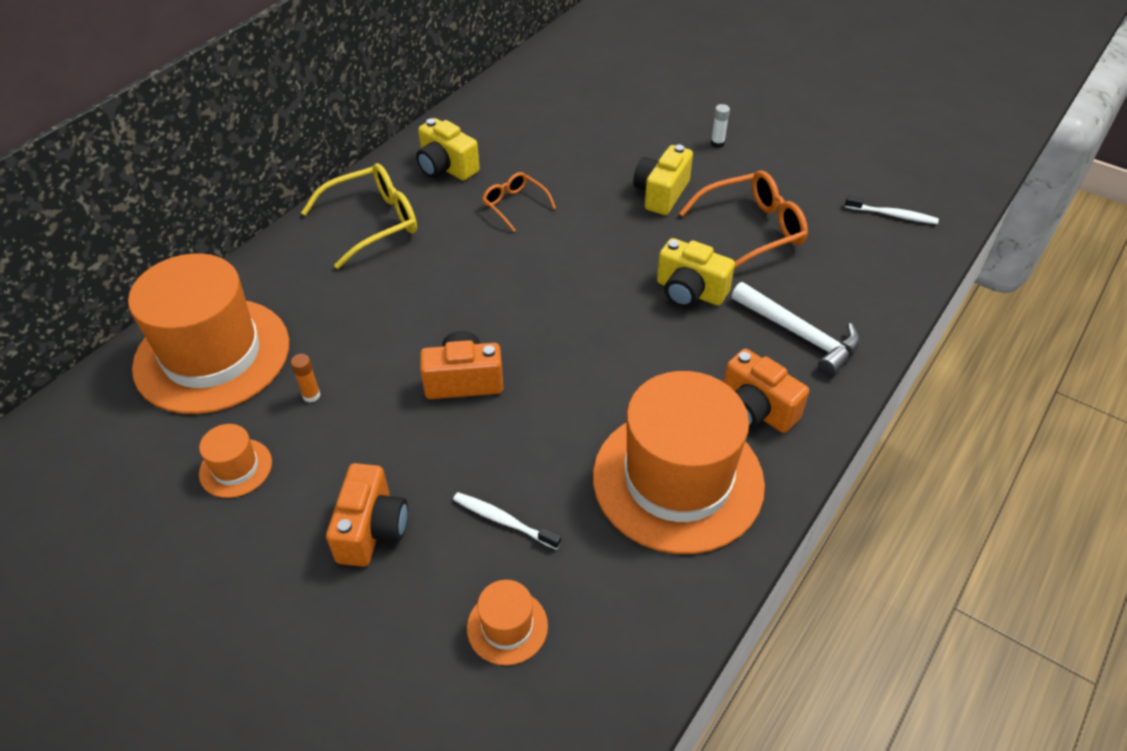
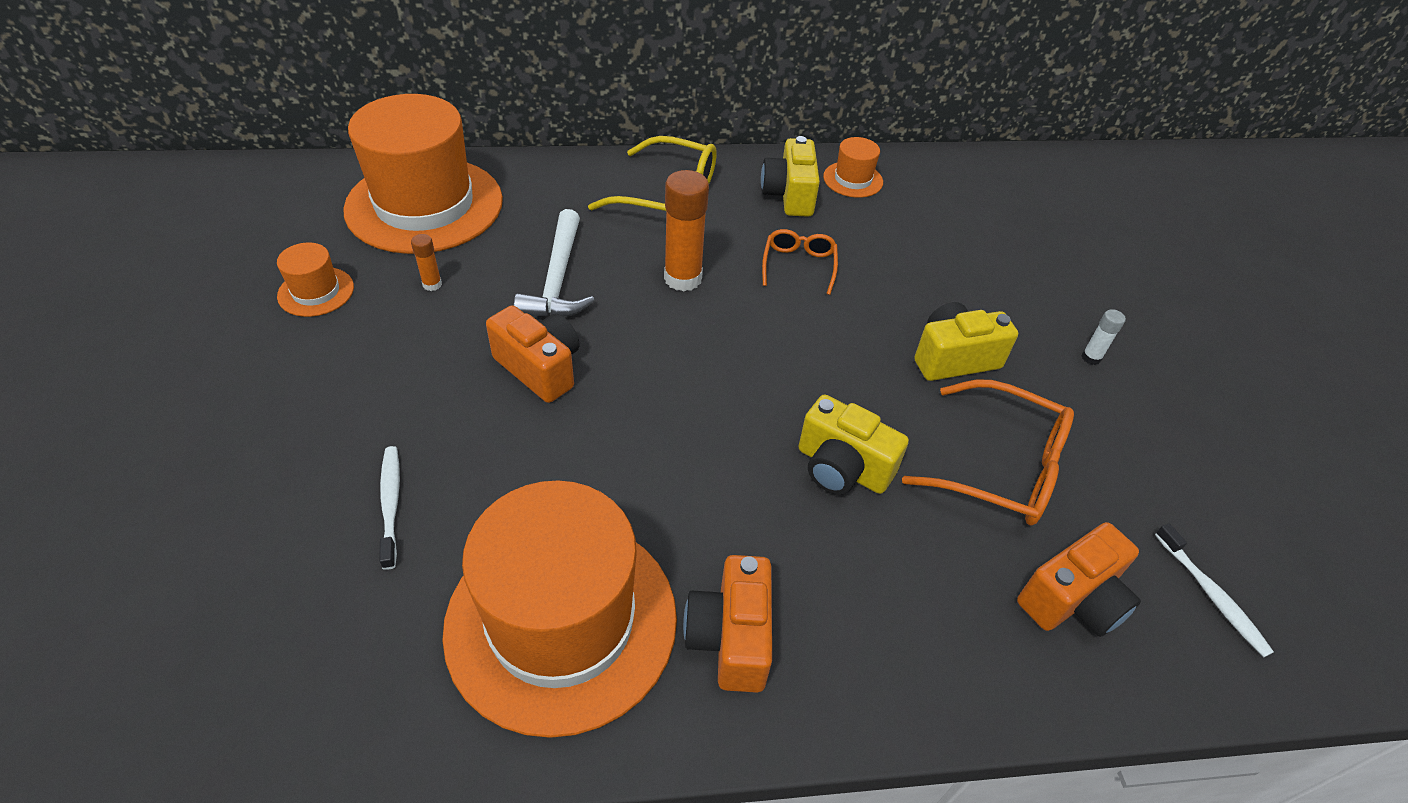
camera: 45 degrees right, 0 degrees up
(372, 529) = (311, 416): orange camera -> orange camera (1072, 600)
(462, 264) = (683, 278): none -> orange glue stick
(507, 626) = (260, 588): orange hat -> orange hat (853, 179)
(690, 292) = (842, 468): yellow camera -> yellow camera turned 45 degrees counterclockwise
(799, 334) = (893, 612): white hammer -> white hammer (558, 279)

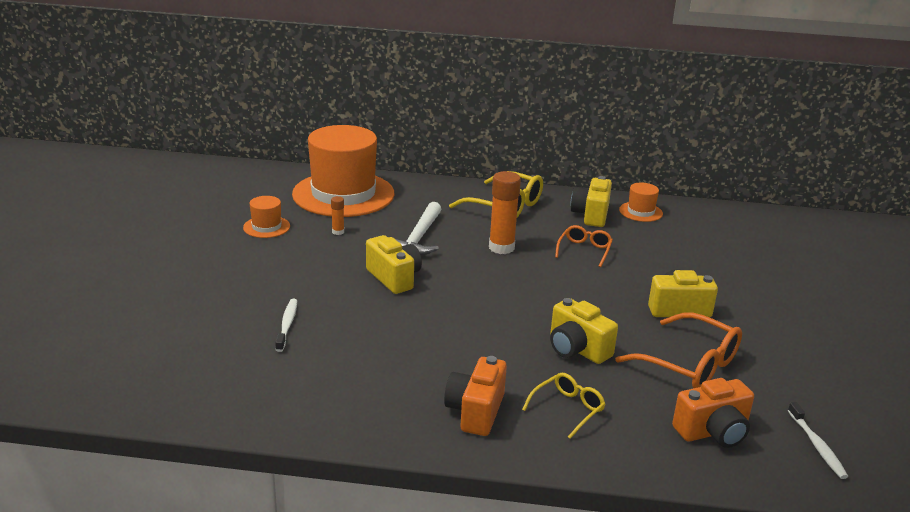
camera: 15 degrees right, 20 degrees down
(540, 368) = (394, 278): orange camera -> yellow camera
(561, 621) = (374, 388): orange hat -> none
(863, 599) = (568, 409): none -> yellow glasses
(1091, 358) = (781, 321): white glue stick -> none

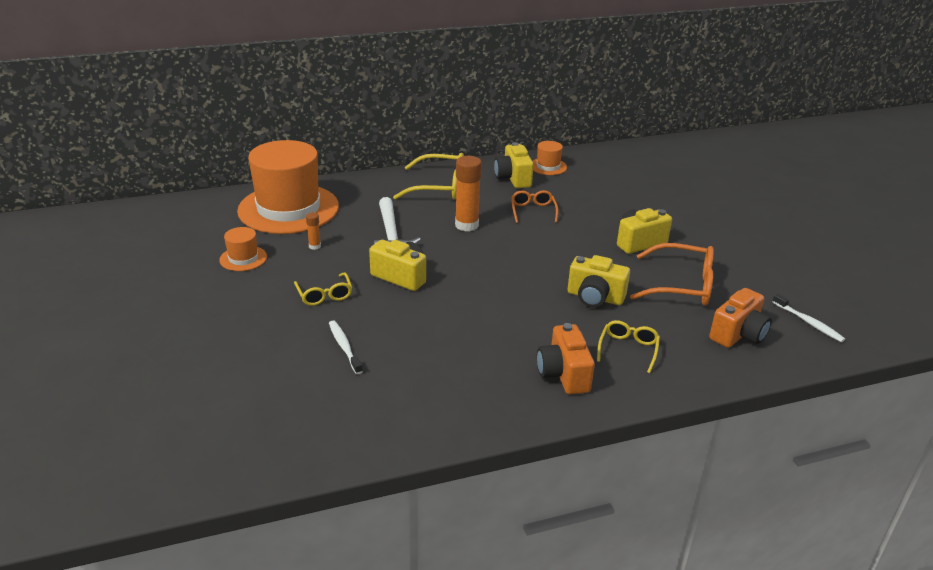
camera: 25 degrees left, 5 degrees up
(309, 276) = (324, 295): none -> yellow glasses

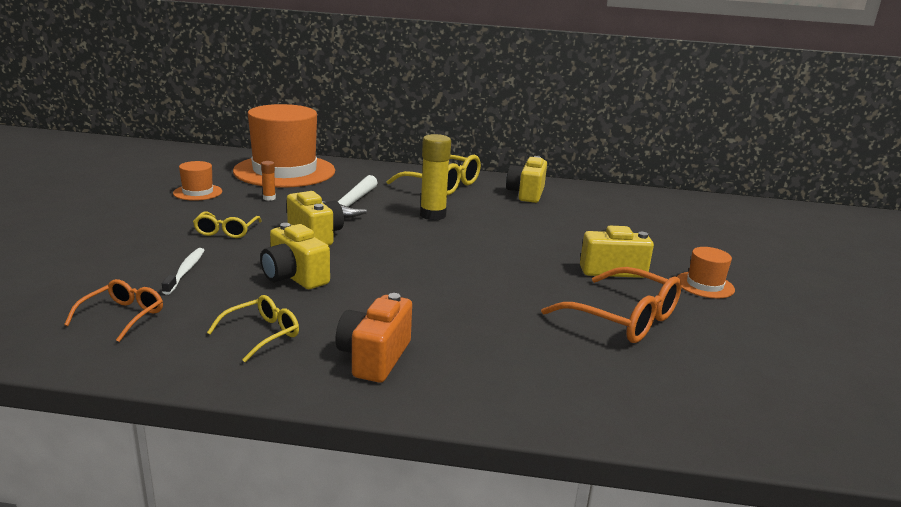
camera: 25 degrees right, 10 degrees down
(466, 225) = (433, 215): orange glue stick -> yellow glue stick
(533, 211) = (517, 220): orange glasses -> orange glasses (123, 316)
(548, 166) = (575, 193): orange hat -> orange hat (704, 285)
(595, 297) = (500, 301): yellow camera -> yellow camera (294, 277)
(628, 349) = (483, 358): yellow glasses -> yellow glasses (262, 334)
(738, 334) = (651, 385): orange camera -> none
(808, 322) = (774, 402): white toothbrush -> none

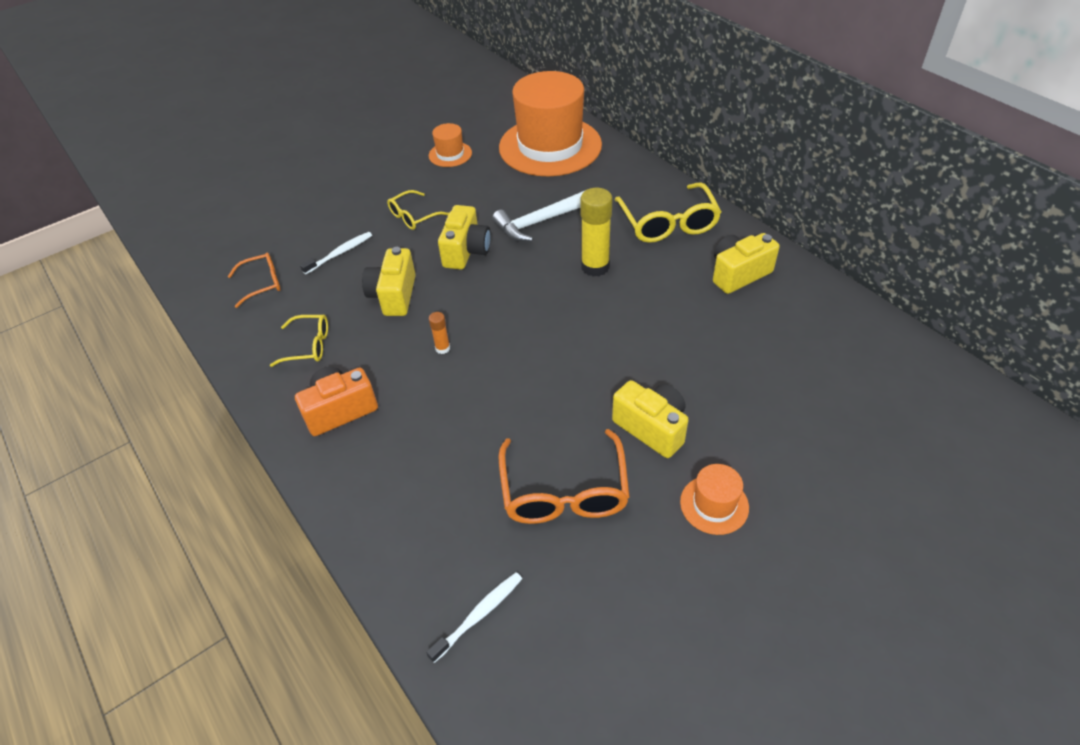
camera: 50 degrees right, 25 degrees up
(269, 198) = (491, 183): orange glue stick -> orange glue stick (442, 348)
(702, 404) = (479, 615): none -> white toothbrush

